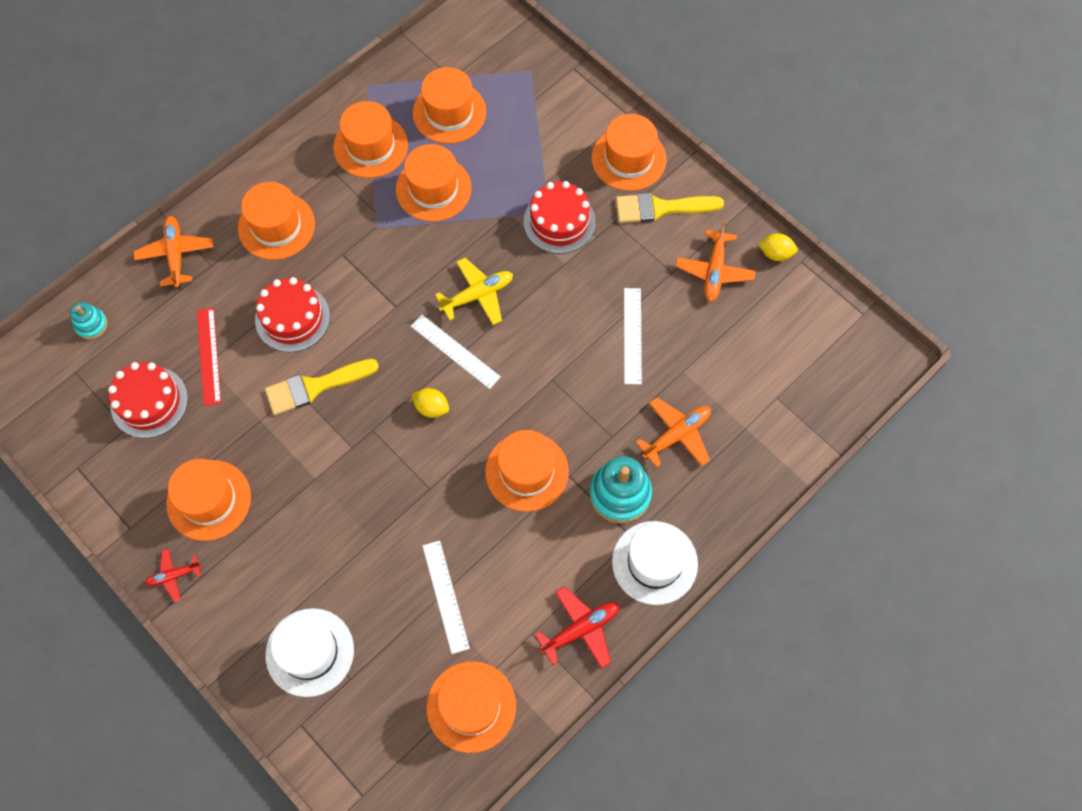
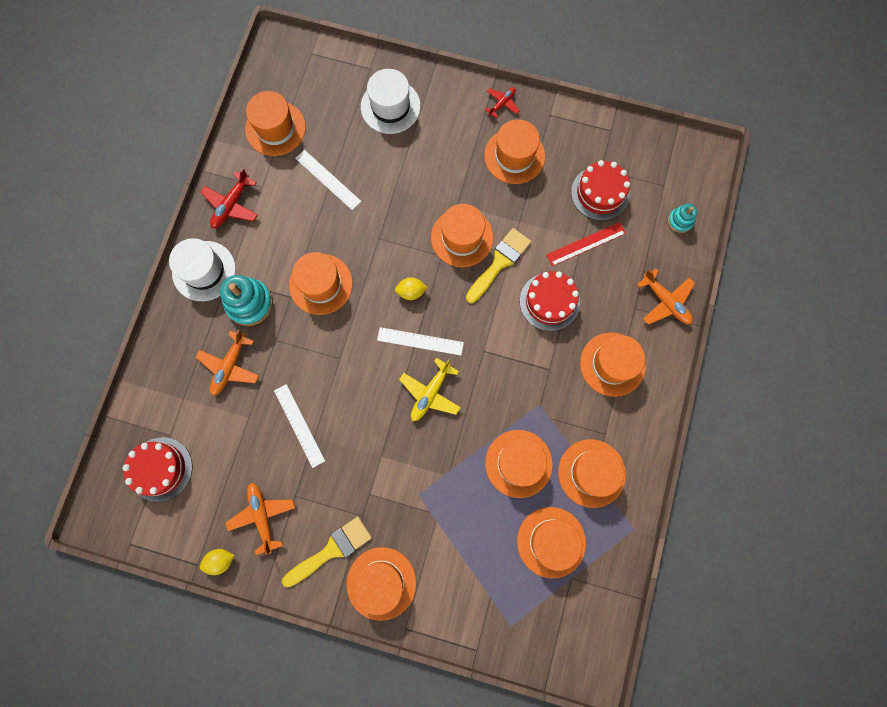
camera: 150 degrees right, 10 degrees up
(208, 356) = (586, 244): red ruler -> red ruler turned 75 degrees counterclockwise
(336, 437) = (462, 237): none -> orange hat
(559, 222) = (405, 490): red cake -> red cake (160, 469)

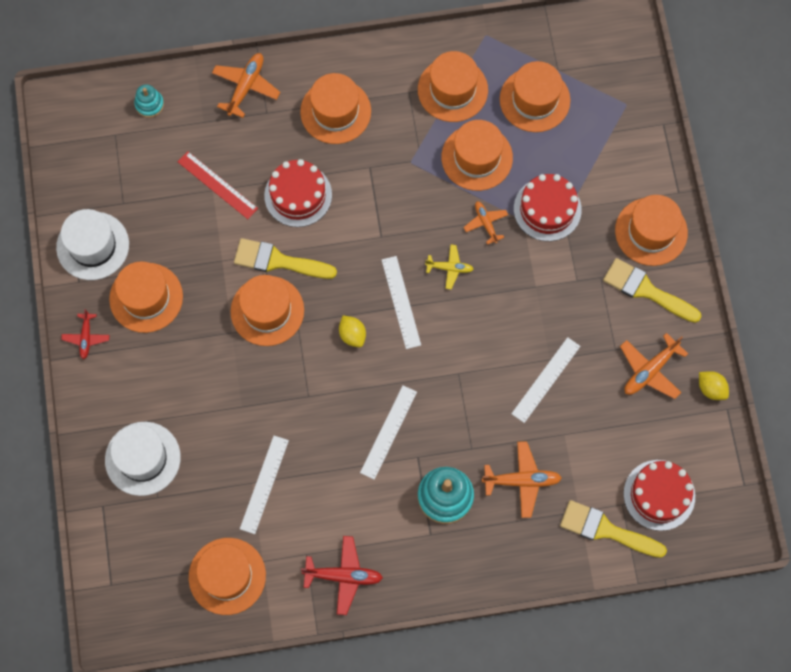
camera: 115 degrees left, 5 degrees down
(157, 412) = (606, 530): none -> yellow brush
(204, 271) = (433, 565): white hat -> white hat (93, 246)
(321, 284) = (388, 432): orange hat -> white ruler
(430, 393) = (449, 268): yellow plane -> yellow plane, size x0.63
(455, 442) = (486, 223): none -> orange plane
(502, 103) = (86, 338): red plane -> red plane turned 105 degrees counterclockwise
(600, 193) = (152, 193): red cake -> red cake (547, 209)

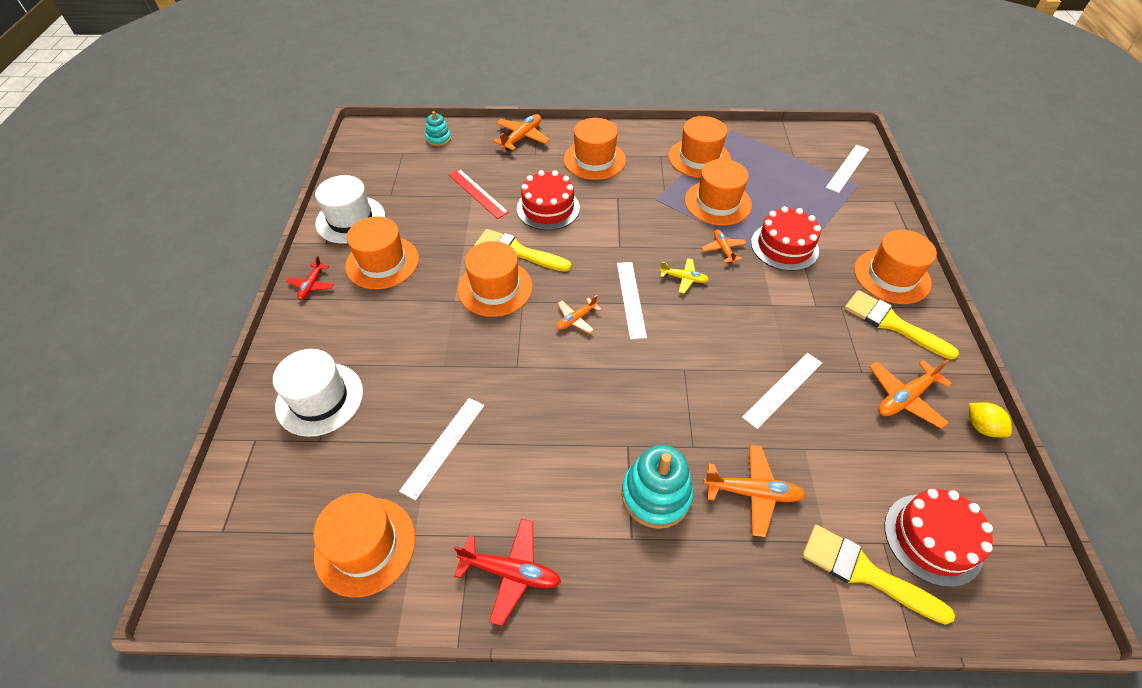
camera: 10 degrees right, 20 degrees down
(352, 335) = (576, 319): yellow lemon -> orange plane
(388, 432) = (598, 414): white ruler -> white ruler (847, 168)
(534, 100) = (773, 172): orange hat -> none

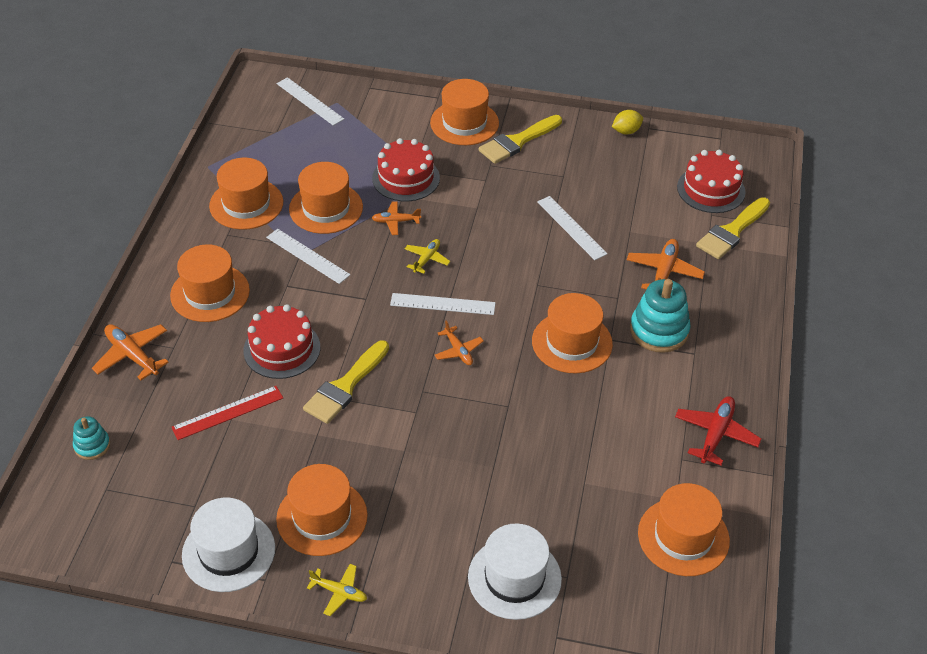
camera: 80 degrees left, 5 degrees down
(312, 285) = (339, 592): red plane -> yellow plane
(443, 446) = (590, 472): white ruler -> white ruler (307, 256)
(495, 288) = (396, 412): orange hat -> orange hat (572, 342)
(904, 398) = (593, 161): orange plane -> none

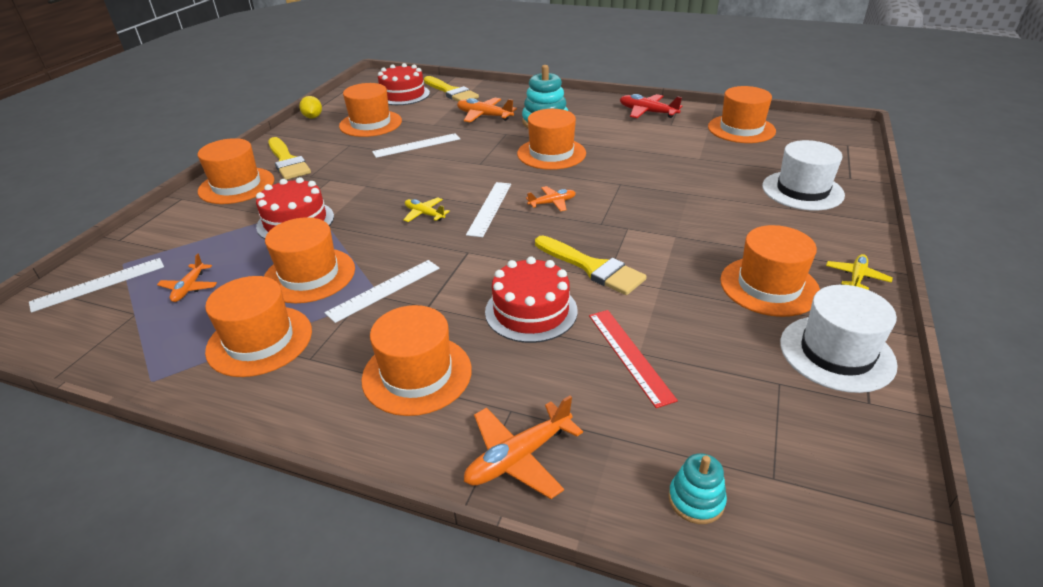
camera: 80 degrees left, 10 degrees down
(395, 221) = (359, 230): orange plane -> orange plane (189, 288)
(619, 180) = (370, 123): none -> orange hat

